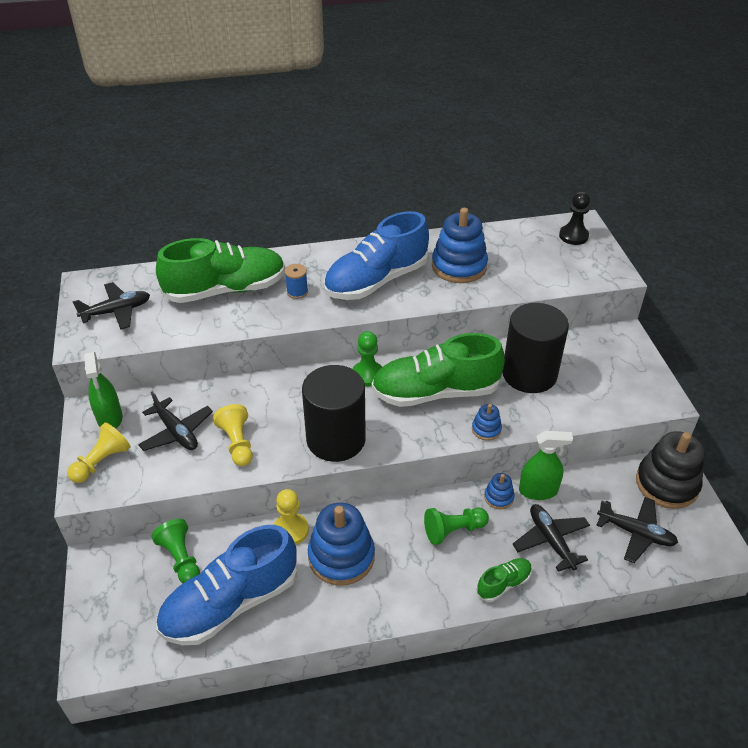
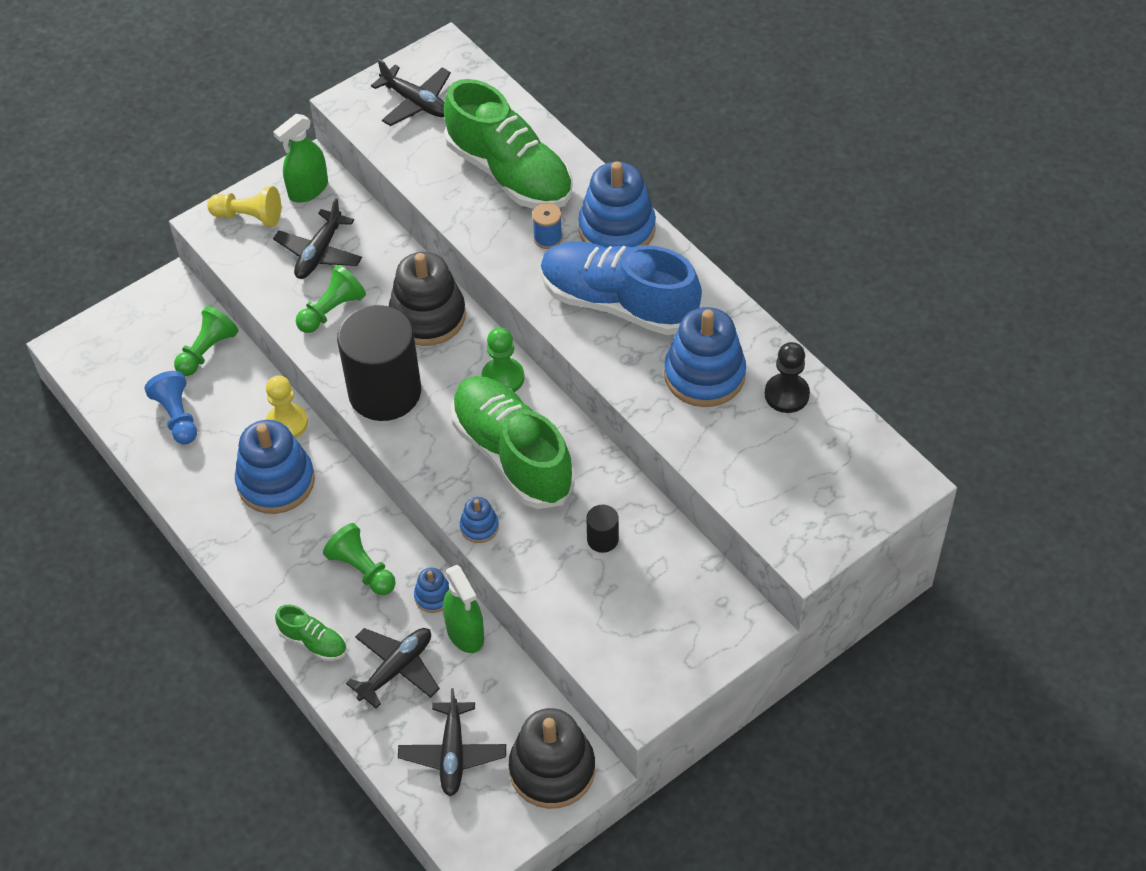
camera: 65 degrees right, 10 degrees up
(231, 603) = (177, 416): blue shoe -> blue pawn
(237, 443) = (332, 310): yellow pawn -> green pawn
(285, 394) = (427, 316): none -> black stacking toy
(315, 261) = (617, 229): none -> blue stacking toy
(529, 374) = (602, 539): black cylinder -> black cylinder, size x0.41
(573, 236) = (865, 479): black pawn -> black pawn (786, 394)

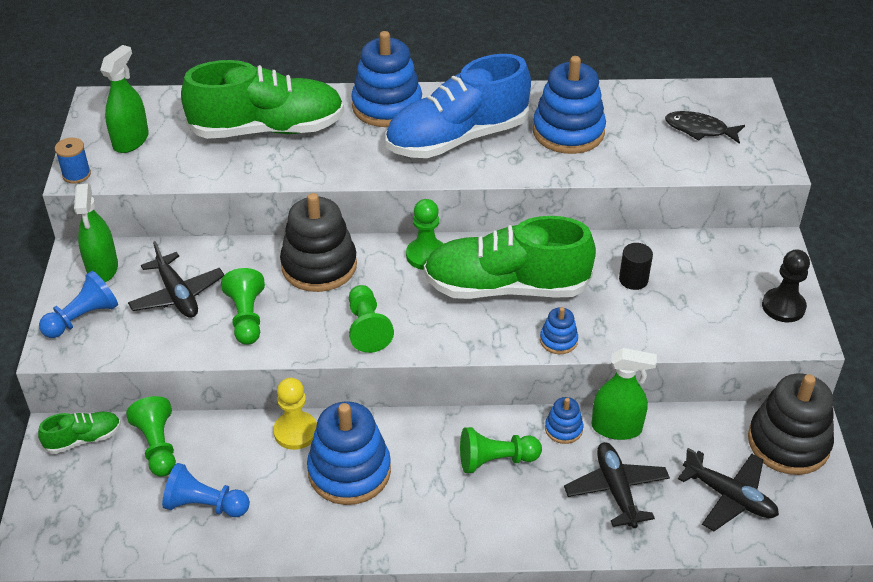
camera: 55 degrees left, 10 degrees down
(249, 216) = (82, 318): yellow pawn -> blue pawn
(313, 642) = (542, 532): green shoe -> green shoe (83, 439)
(385, 392) = (367, 328): black cylinder -> green pawn
(416, 102) = (131, 141): black plane -> green spray bottle
(547, 238) = (354, 141): blue spool -> blue spool (76, 174)
(786, 394) = (624, 105): black pawn -> black pawn (783, 307)
(805, 471) = (699, 130): none -> black fish

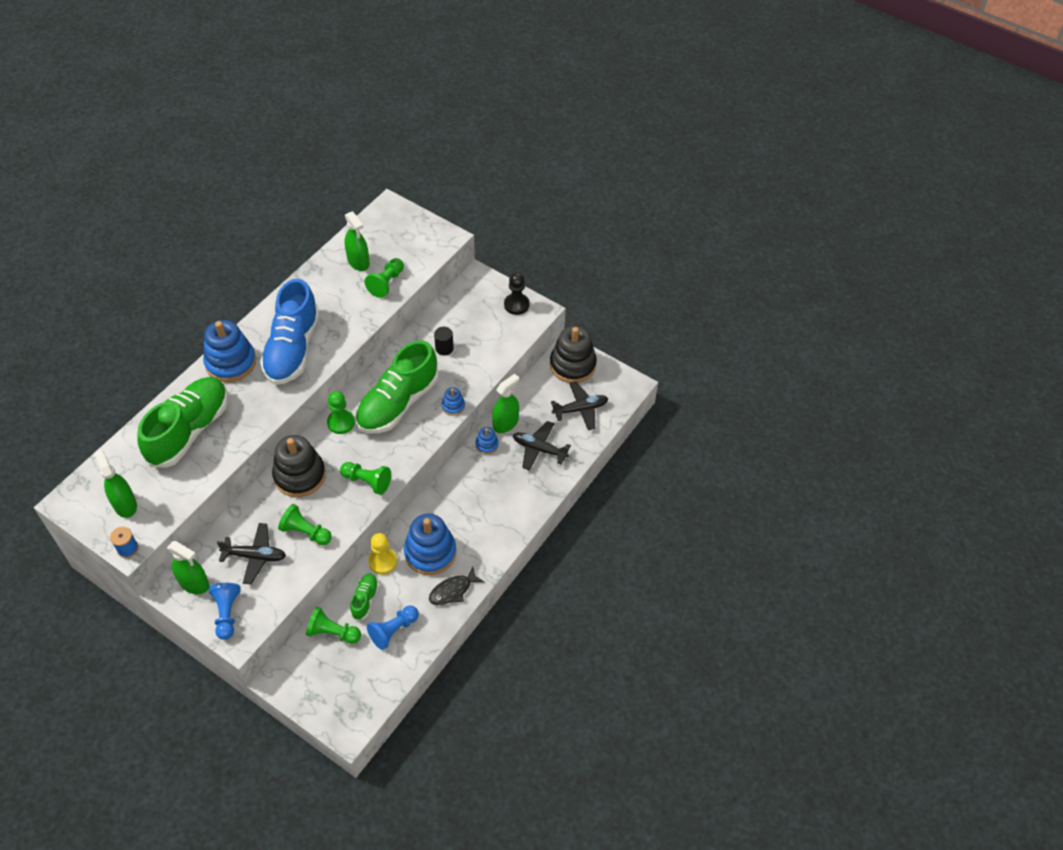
camera: 55 degrees left, 10 degrees up
(83, 439) = (293, 667): green shoe -> green shoe (365, 600)
(496, 460) = (480, 485): green pawn -> green pawn (386, 283)
(568, 132) = (338, 299): blue stacking toy -> none
(639, 116) = (358, 262): none -> green spray bottle
(699, 130) = (394, 246): black fish -> black fish (453, 591)

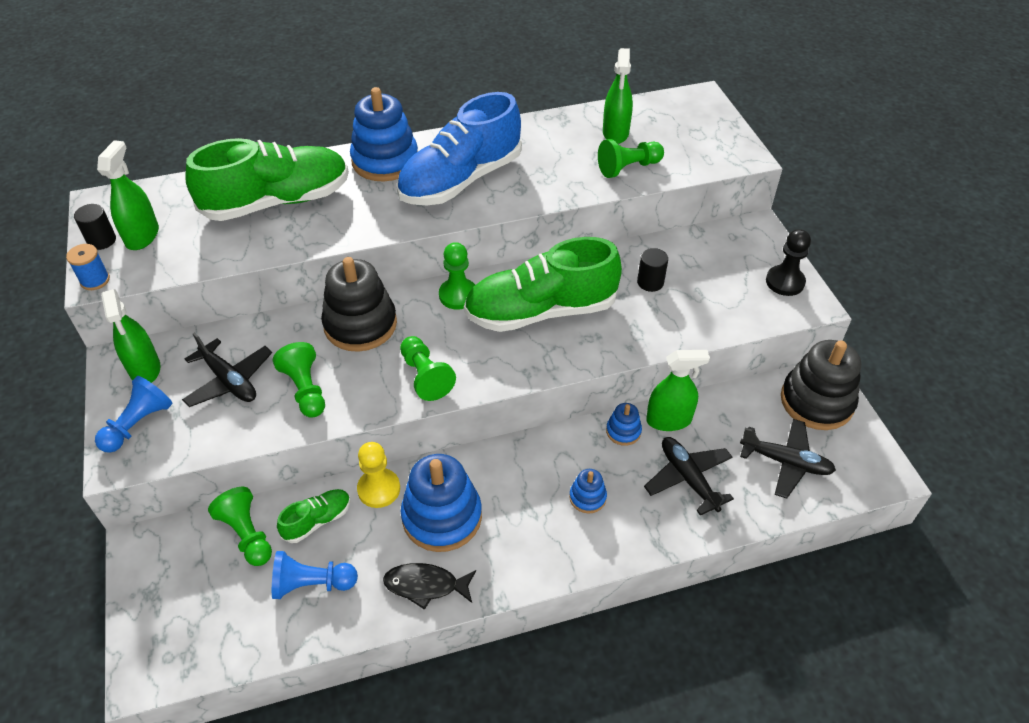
camera: 40 degrees right, 5 degrees down
(100, 523) = (101, 240): none -> black cylinder
(453, 406) = (604, 352): blue stacking toy -> blue stacking toy (587, 497)

